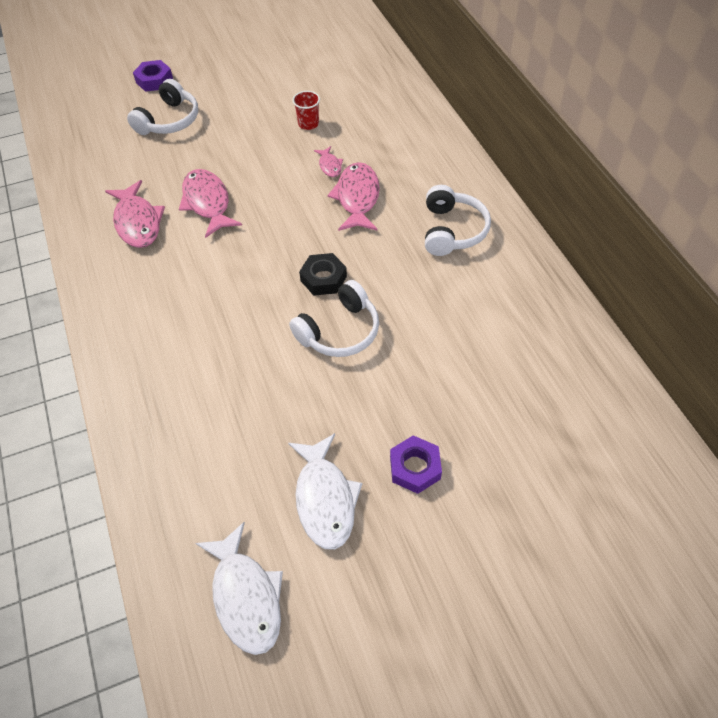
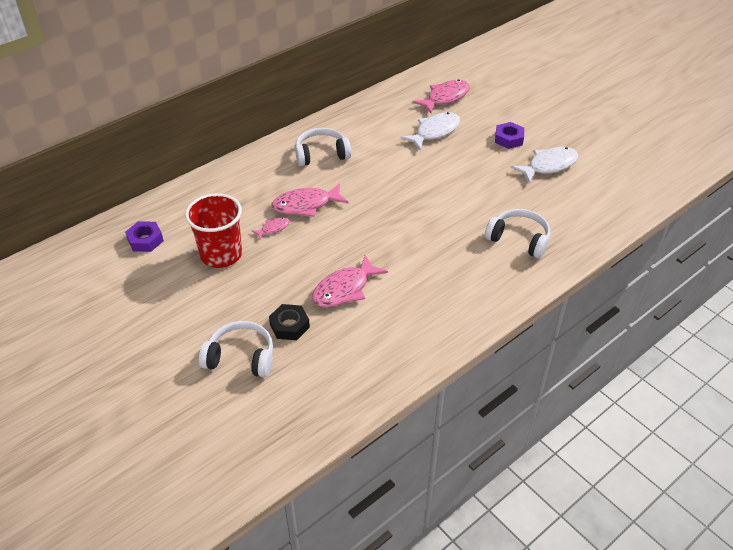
camera: 110 degrees left, 10 degrees down
(138, 222) = (386, 327): pink fish -> pink fish (445, 97)
(154, 80) = (174, 397): purple nut -> purple nut (145, 240)
(246, 596) = (619, 179): white fish -> white fish (435, 132)
(308, 124) = (221, 255): red cup -> red cup, size x2.11
(323, 278) = (394, 203): black nut -> black nut (289, 326)
(339, 331) = (434, 186): white headphones -> white headphones (519, 239)

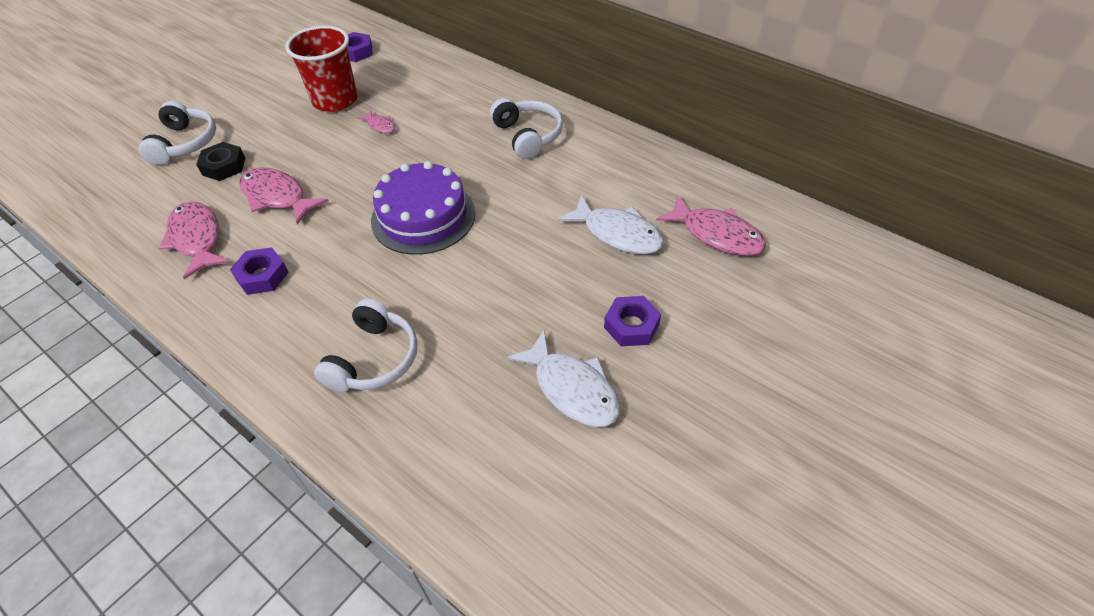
camera: 80 degrees right, 5 degrees up
(305, 205) = (424, 141): pink fish -> pink fish (196, 239)
(393, 211) = (423, 216): none -> purple cake
(433, 294) = (262, 276): none -> purple nut

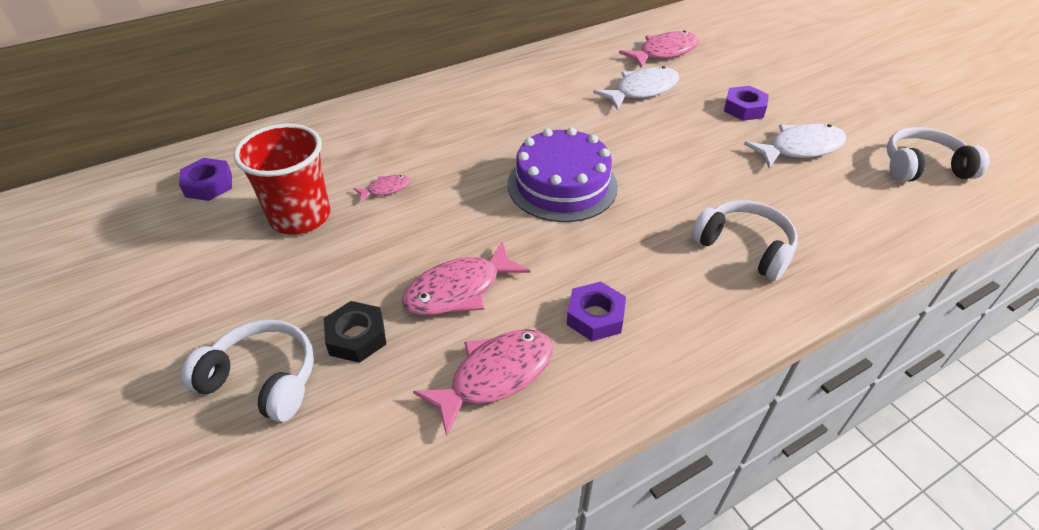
camera: 70 degrees left, 5 degrees down
(196, 239) = (495, 376): pink fish -> pink fish turned 150 degrees clockwise
(528, 136) = (483, 103): white headphones -> white headphones (923, 167)

